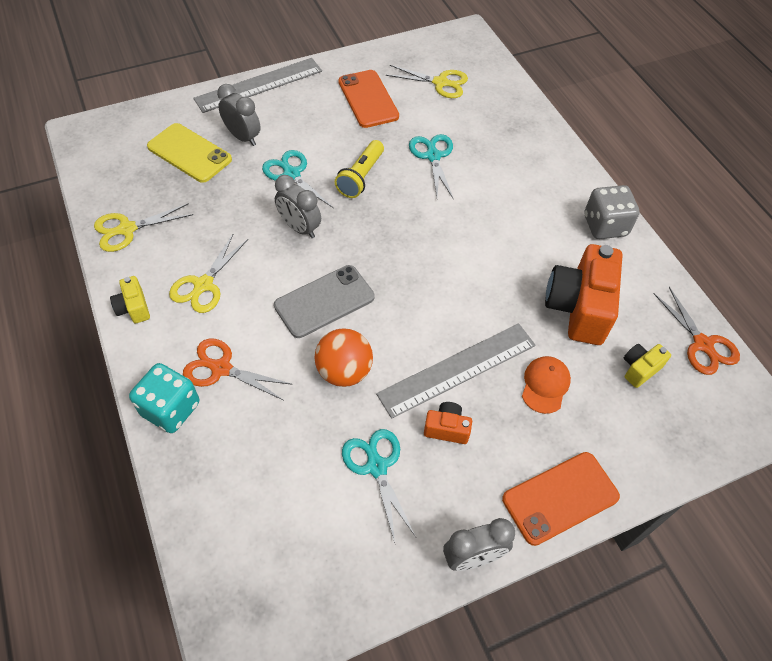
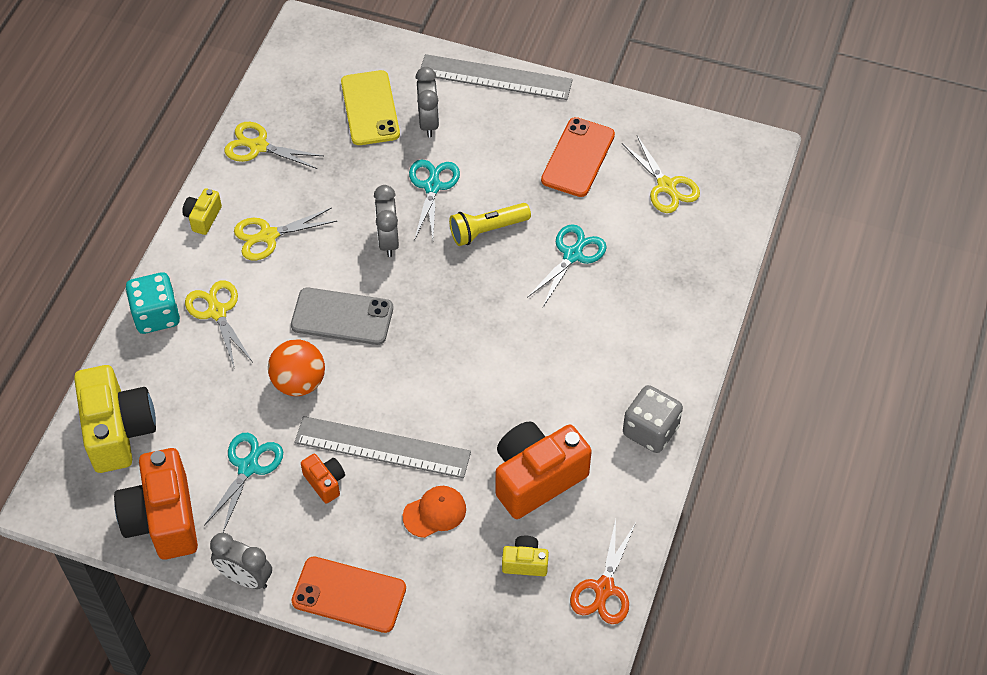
camera: 45 degrees right, 0 degrees up
(221, 368) = (217, 312): orange scissors -> yellow scissors
(235, 529) = (118, 431): none -> yellow camera
(353, 570) = (163, 519): none -> orange camera

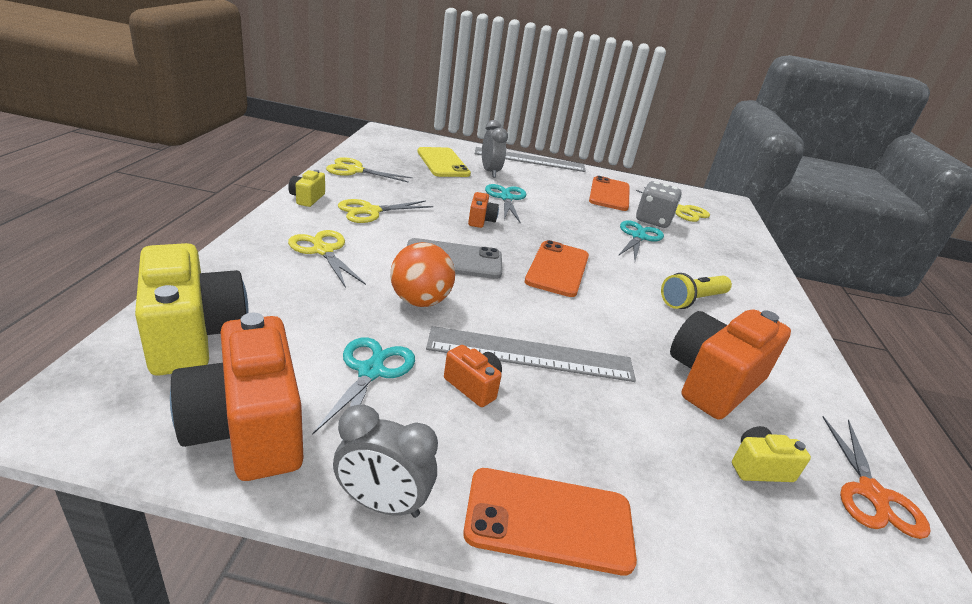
camera: 15 degrees left, 25 degrees down
(156, 315) = (255, 250): turquoise dice -> none
(388, 240) = (481, 220): grey clock -> orange camera
(434, 512) = (620, 415): orange cap -> none
(449, 324) = (557, 269): none -> orange phone
(487, 230) = (562, 221): yellow flashlight -> yellow flashlight (692, 301)
(650, 430) = (791, 345): grey dice -> grey dice (653, 220)

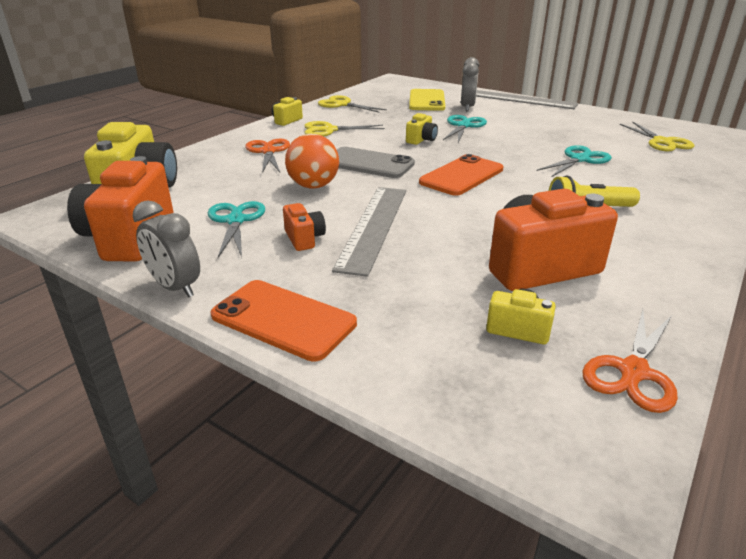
camera: 30 degrees right, 0 degrees up
(323, 251) = (268, 151): yellow scissors -> orange scissors
(371, 371) = (235, 221): turquoise scissors -> turquoise scissors turned 45 degrees counterclockwise
(481, 220) = (421, 140): orange camera -> yellow camera
(531, 354) = (373, 227): grey ruler -> grey ruler turned 75 degrees clockwise
(609, 194) = (583, 126): orange phone -> none
(653, 220) = (613, 148): grey dice -> none

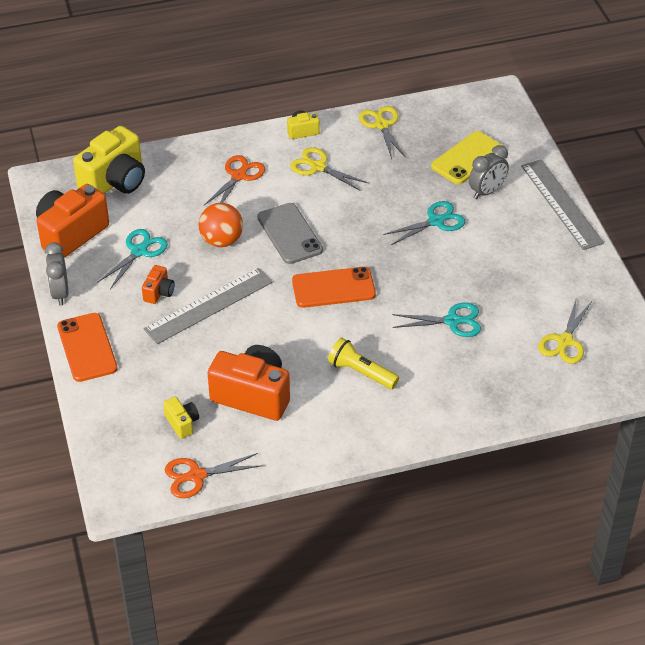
camera: 40 degrees right, 15 degrees up
(421, 140) = (370, 223): yellow camera -> none

